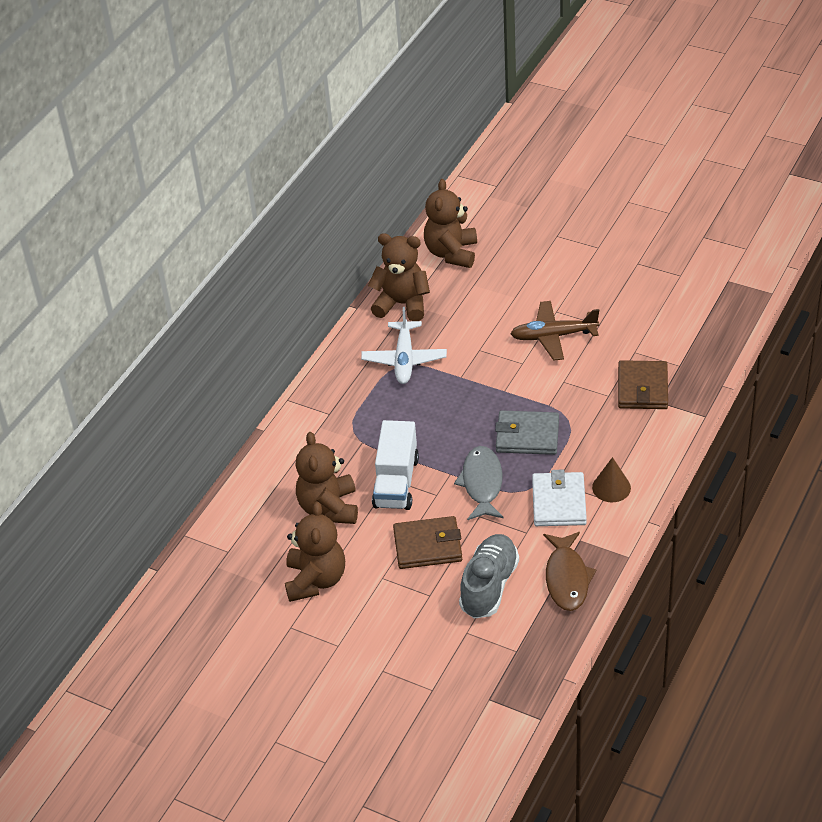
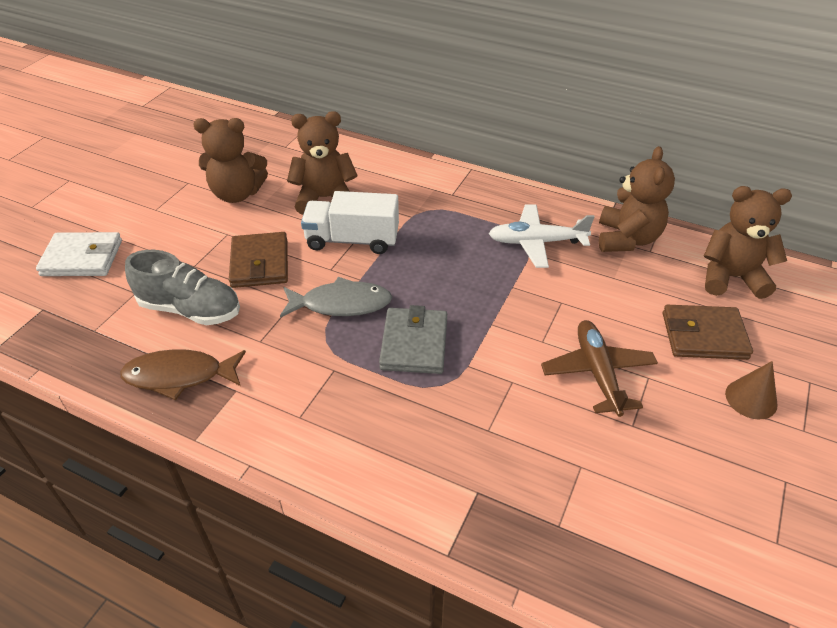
camera: 85 degrees right, 0 degrees up
(559, 502) = (300, 371): white wallet -> white wallet (82, 258)
(611, 487) = (316, 426): brown cone -> brown cone (751, 399)
(642, 388) = (504, 472): brown wallet -> brown wallet (704, 336)

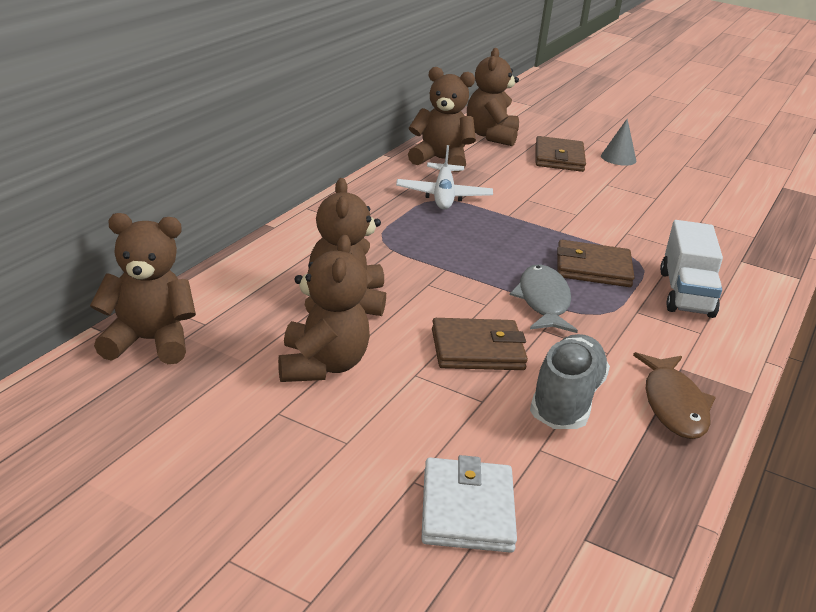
camera: 90 degrees left, 15 degrees down
(262, 130) = (148, 342): none -> brown teddy bear
(352, 240) = (434, 287): white truck -> white truck (686, 293)
(414, 344) = (593, 268): grey wallet -> brown wallet
(597, 373) = (607, 200): brown plane -> none
(751, 399) = (618, 158): brown cone -> grey cone

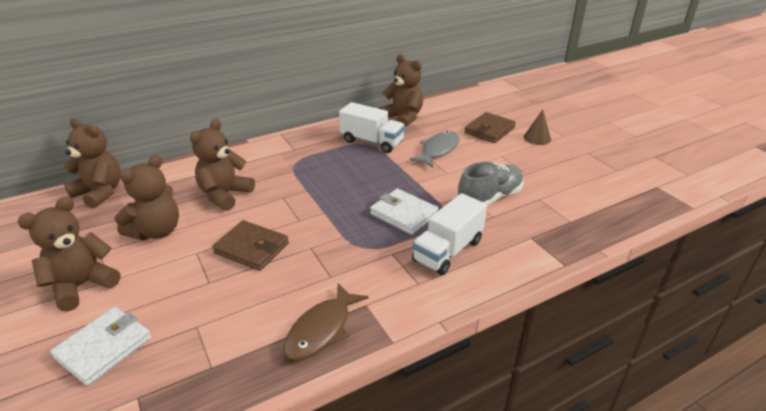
camera: 35 degrees right, 5 degrees up
(443, 196) = (372, 142): white plane -> white truck
(491, 136) = (461, 107): brown teddy bear -> brown teddy bear (82, 286)
(543, 301) = (337, 228): grey fish -> grey fish (438, 150)
(566, 400) = (256, 300): grey shoe -> grey shoe (489, 198)
(593, 268) = (404, 214): brown wallet -> white wallet
(618, 158) = (537, 138): grey cone -> brown cone

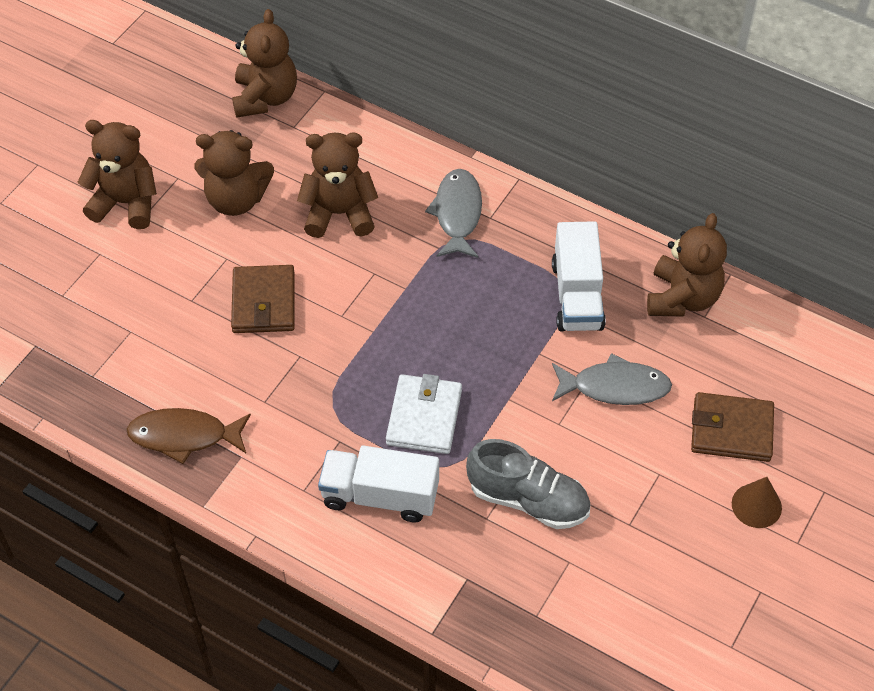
camera: 60 degrees right, 20 degrees up
(104, 348) = (68, 281): white wallet -> none
(278, 157) = (457, 213): none -> grey fish

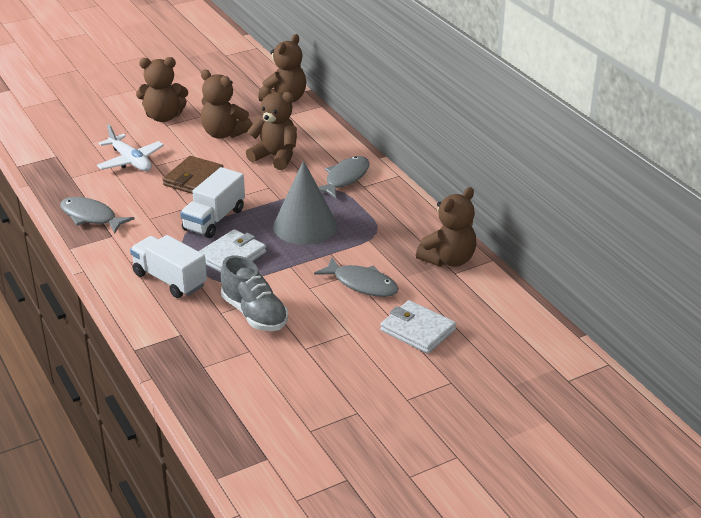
camera: 30 degrees right, 20 degrees down
(126, 203) = (163, 117): brown teddy bear -> brown teddy bear turned 135 degrees clockwise
(150, 308) = (130, 161): none -> white plane
(184, 436) = (91, 217): brown fish -> grey fish
(472, 321) = (305, 226): none -> grey cone
(577, 295) = (381, 236): white truck -> white truck (214, 219)
(731, 430) = (417, 330): brown wallet -> white wallet
(756, 505) = (397, 371): brown cone -> none

